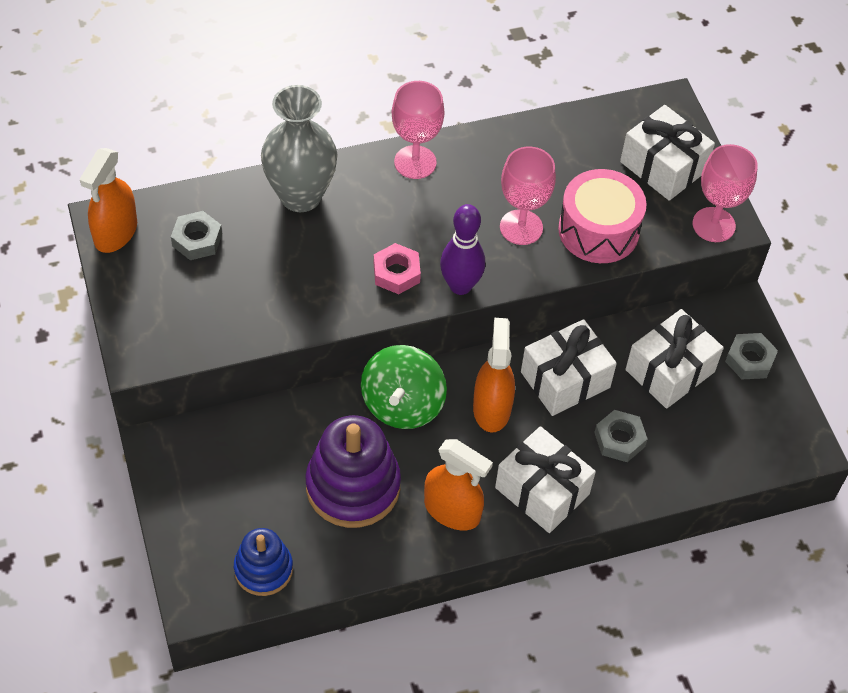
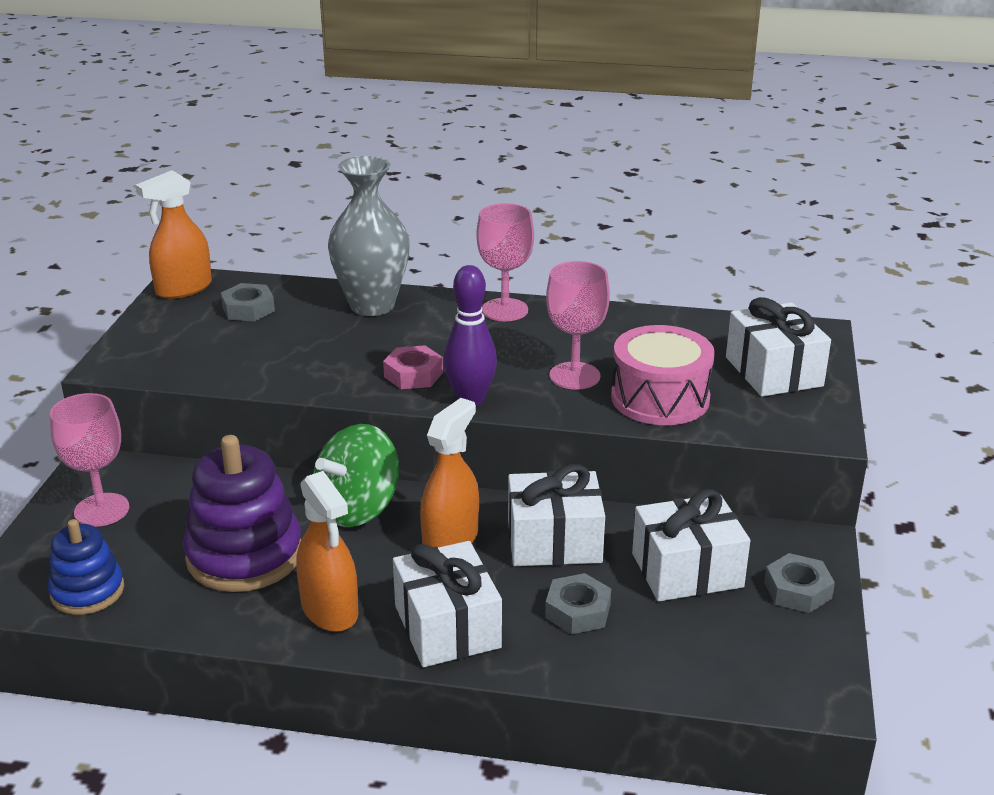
camera: 30 degrees right, 25 degrees down
(713, 225) = (802, 427): pink goblet -> pink goblet (101, 510)

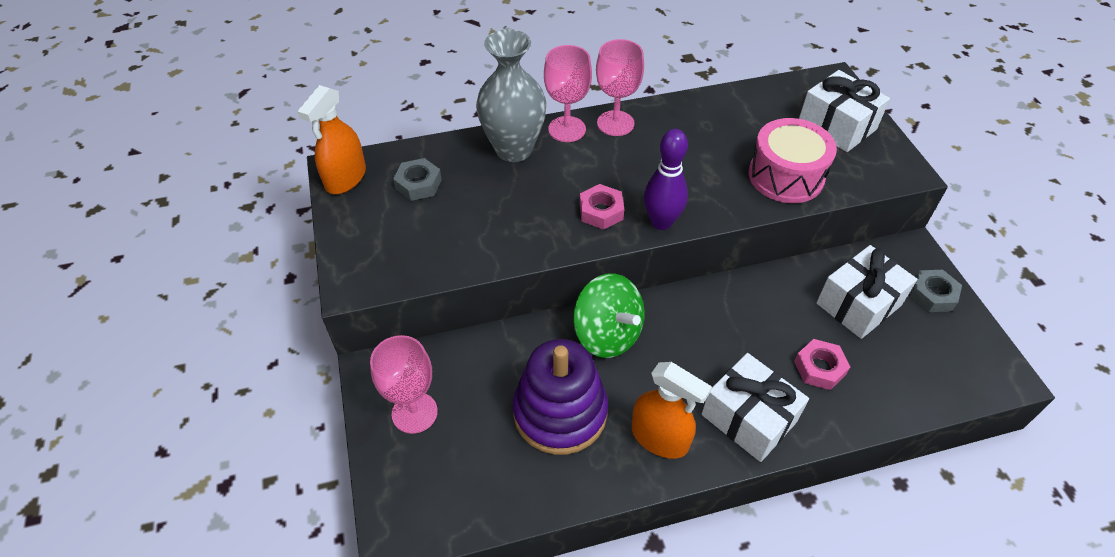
camera: 25 degrees left, 20 degrees up
(87, 591) = (468, 498): blue stacking toy -> none
(358, 508) = (607, 334): green spinning top -> green spinning top turned 60 degrees counterclockwise
(450, 539) = (692, 338): orange spray bottle -> none
(554, 541) = (760, 312): white gift -> none
(574, 376) = (714, 174): pink goblet -> pink goblet (567, 129)
(578, 611) = (819, 368): grey nut -> pink nut

